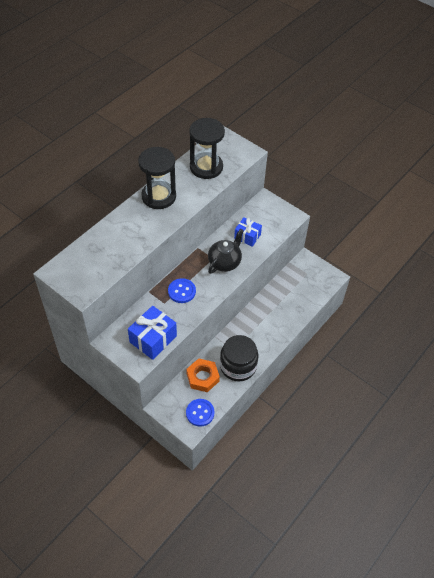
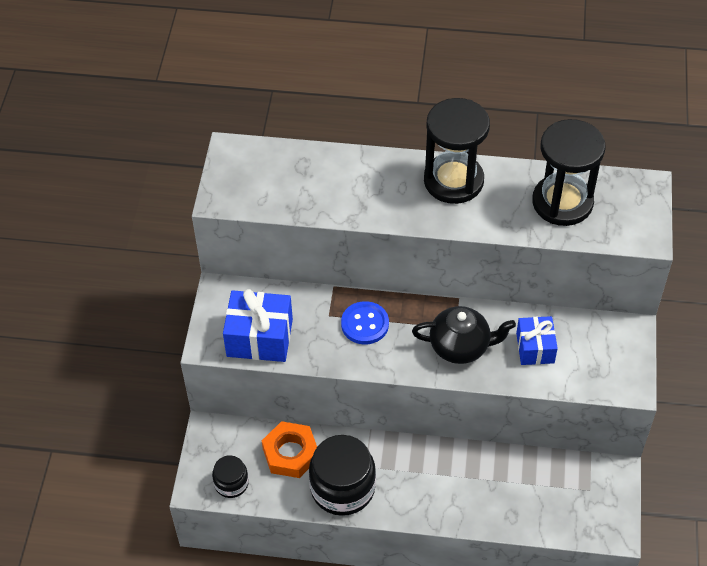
camera: 60 degrees right, 0 degrees up
(200, 413) = (231, 483): blue button -> black jar

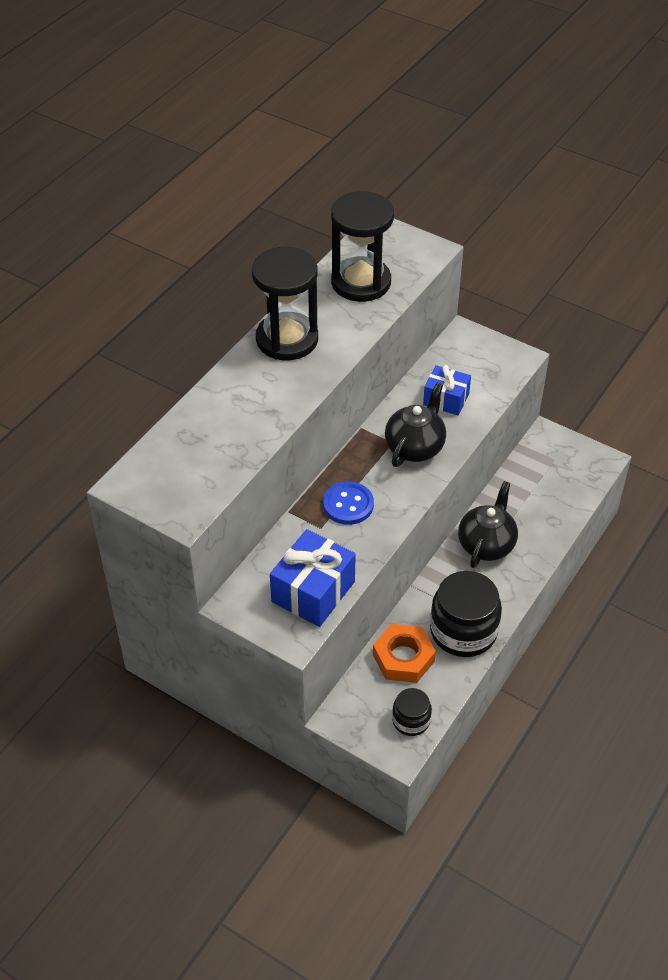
camera: 65 degrees left, 5 degrees down
(449, 470) = (486, 544): none -> black teapot

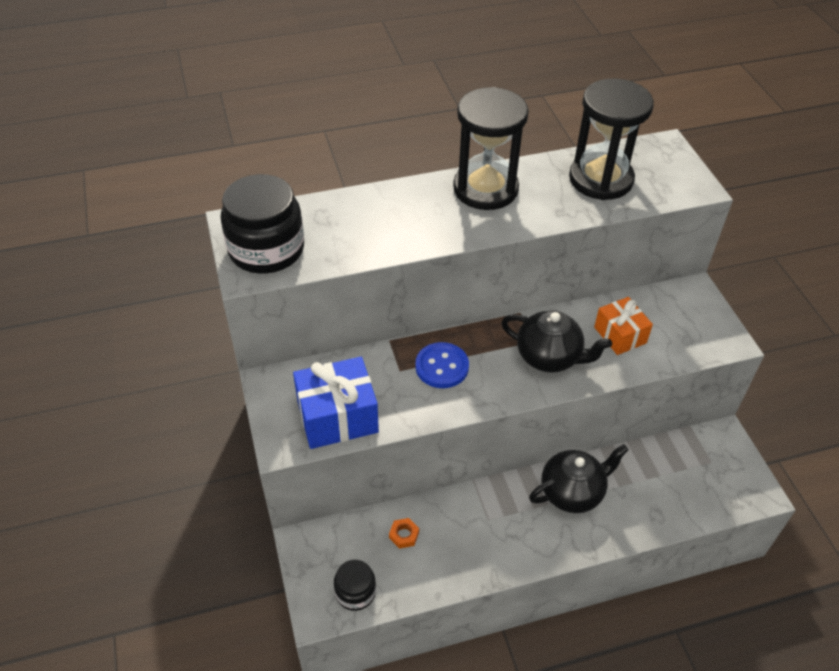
camera: 40 degrees right, 0 degrees up
(403, 658) = (404, 535): orange nut -> orange nut, size x0.46
(415, 447) = (549, 357): black teapot -> black teapot turned 45 degrees clockwise
(446, 399) = (620, 335): blue gift -> orange gift
(463, 631) = (476, 551): black jar -> black jar (266, 249)

